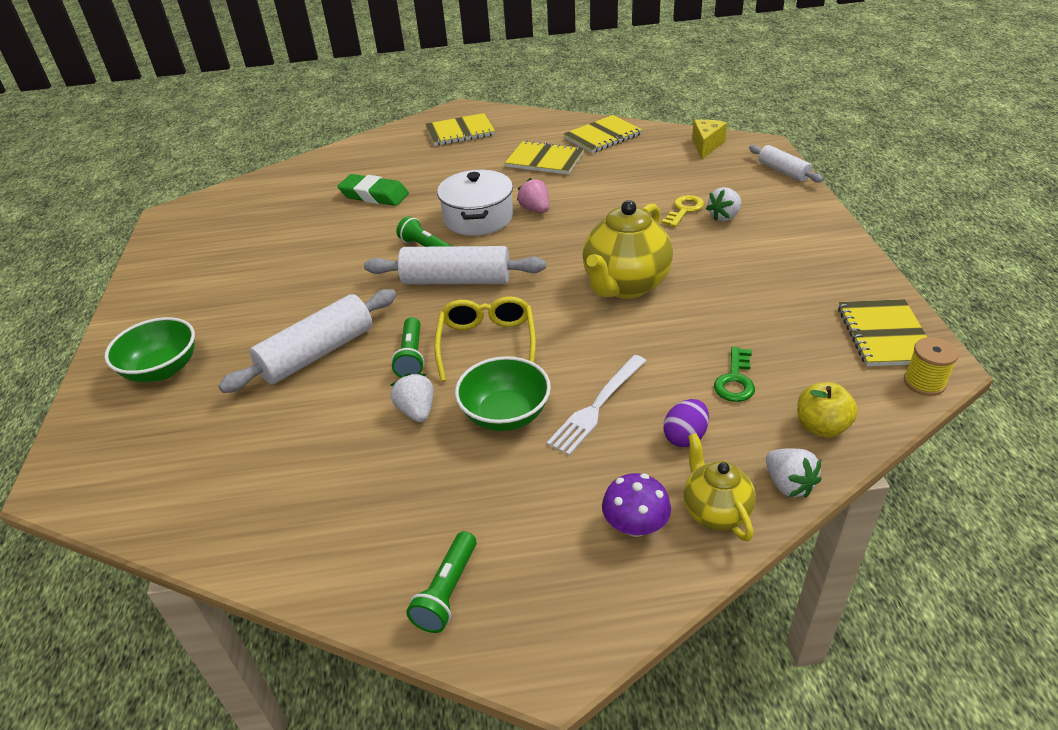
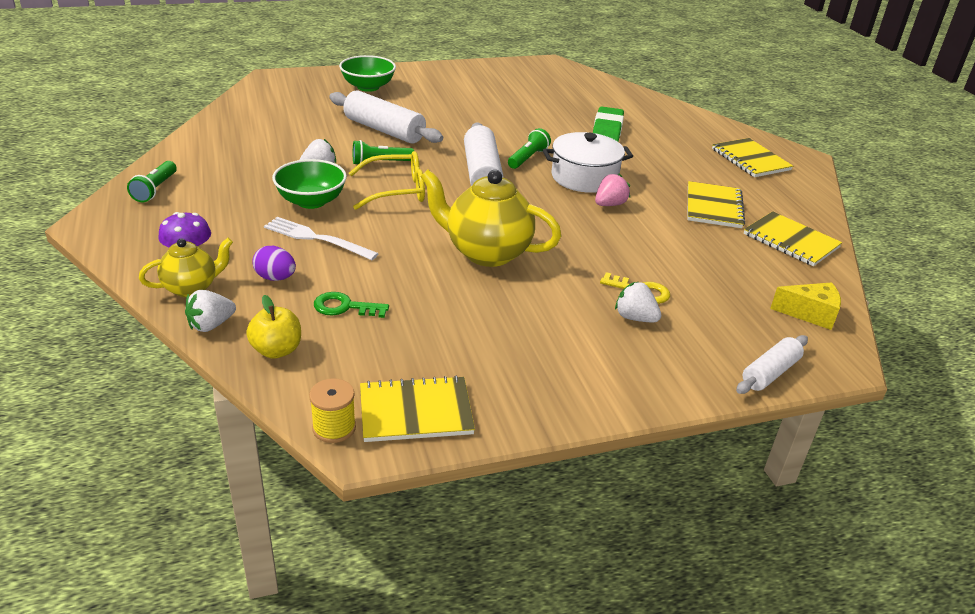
camera: 75 degrees right, 5 degrees down
(447, 591) = (155, 189): green flashlight -> green flashlight turned 90 degrees counterclockwise

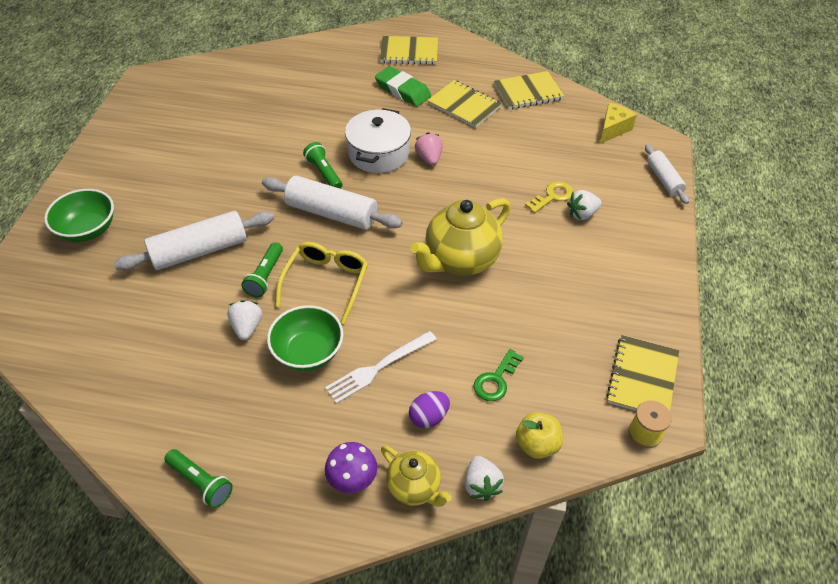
camera: 60 degrees left, 15 degrees up
(191, 288) = (414, 488): yellow teapot -> yellow teapot turned 135 degrees clockwise
(607, 130) = (308, 104): green eraser -> green eraser (403, 90)

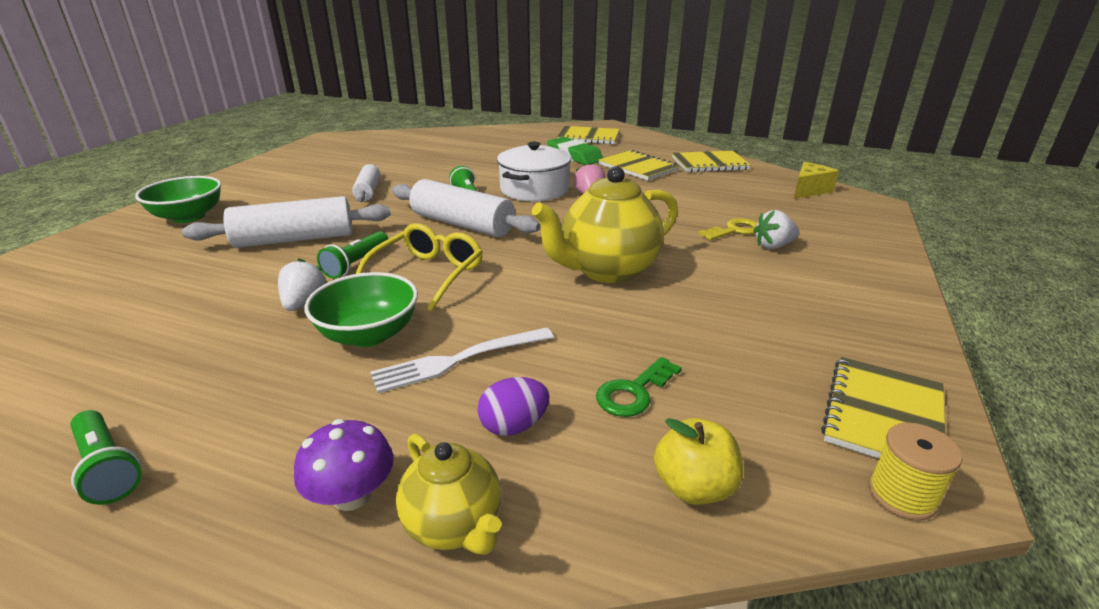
camera: 10 degrees right, 20 degrees down
(481, 485) = (579, 538): white strawberry -> none
(663, 179) = (879, 227): white rolling pin -> white rolling pin (368, 191)

